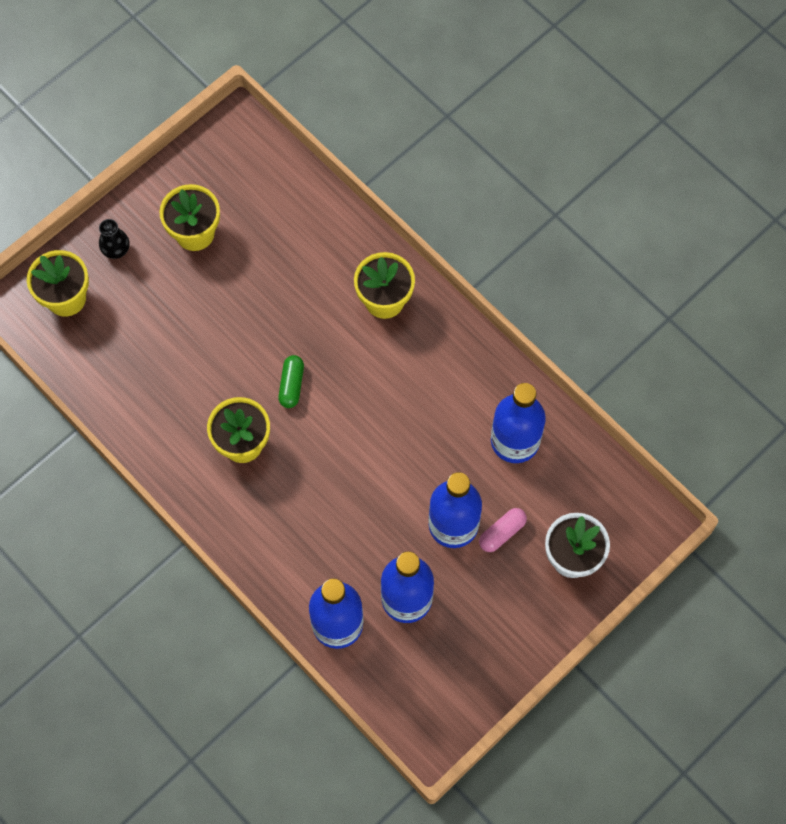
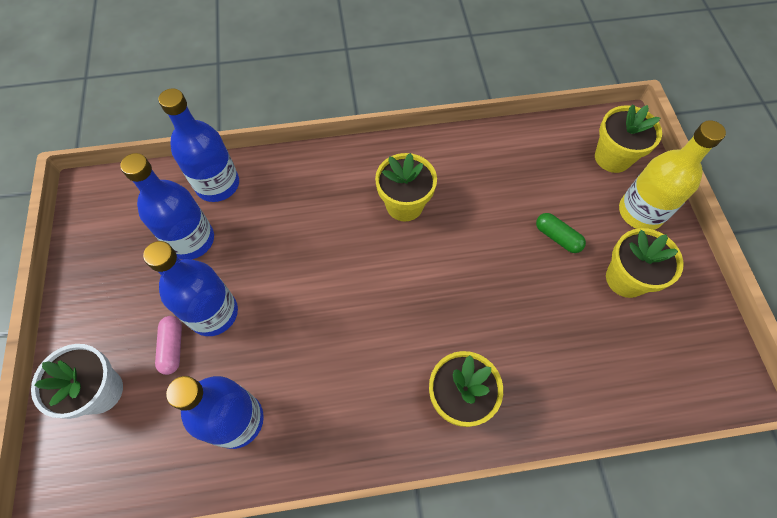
camera: 125 degrees right, 5 degrees down
(116, 250) = (640, 212): black vase -> yellow bottle
(291, 385) = (429, 268): green capsule -> green capsule (557, 237)

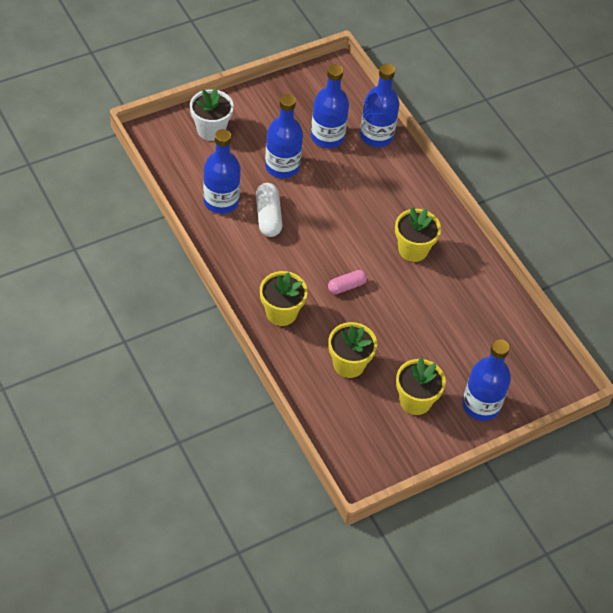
camera: 65 degrees right, 10 degrees down
(173, 347) = (251, 154): pink capsule -> pink capsule (346, 286)
(290, 361) = (268, 217): none -> white capsule
(557, 237) = (431, 351): green capsule -> none
(612, 157) = (526, 380): yellow flower pot -> yellow flower pot (349, 364)
(640, 212) = (481, 405): yellow bottle -> blue bottle

